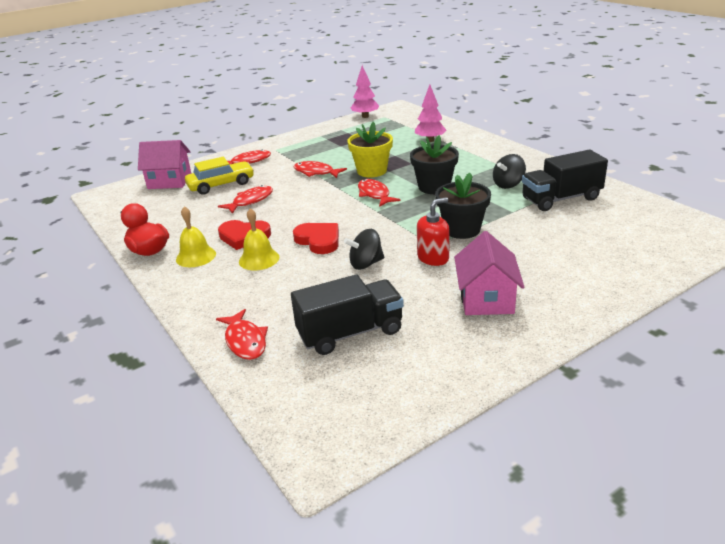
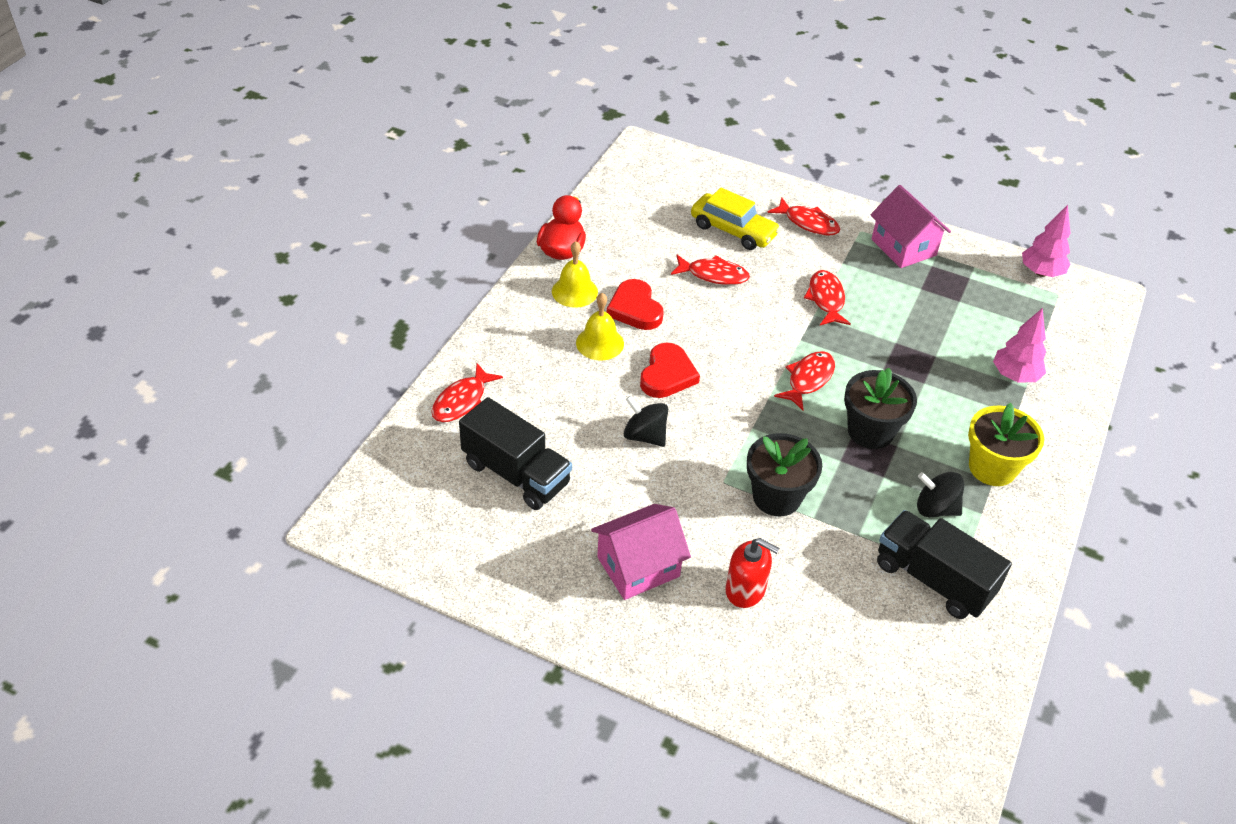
camera: 55 degrees right, 15 degrees up
(169, 181) = (710, 183): pink house -> pink house (903, 247)
(372, 171) = (870, 351): yellow flower pot -> yellow flower pot (992, 468)
(433, 258) = (694, 491): red soap dispenser -> red soap dispenser (745, 589)

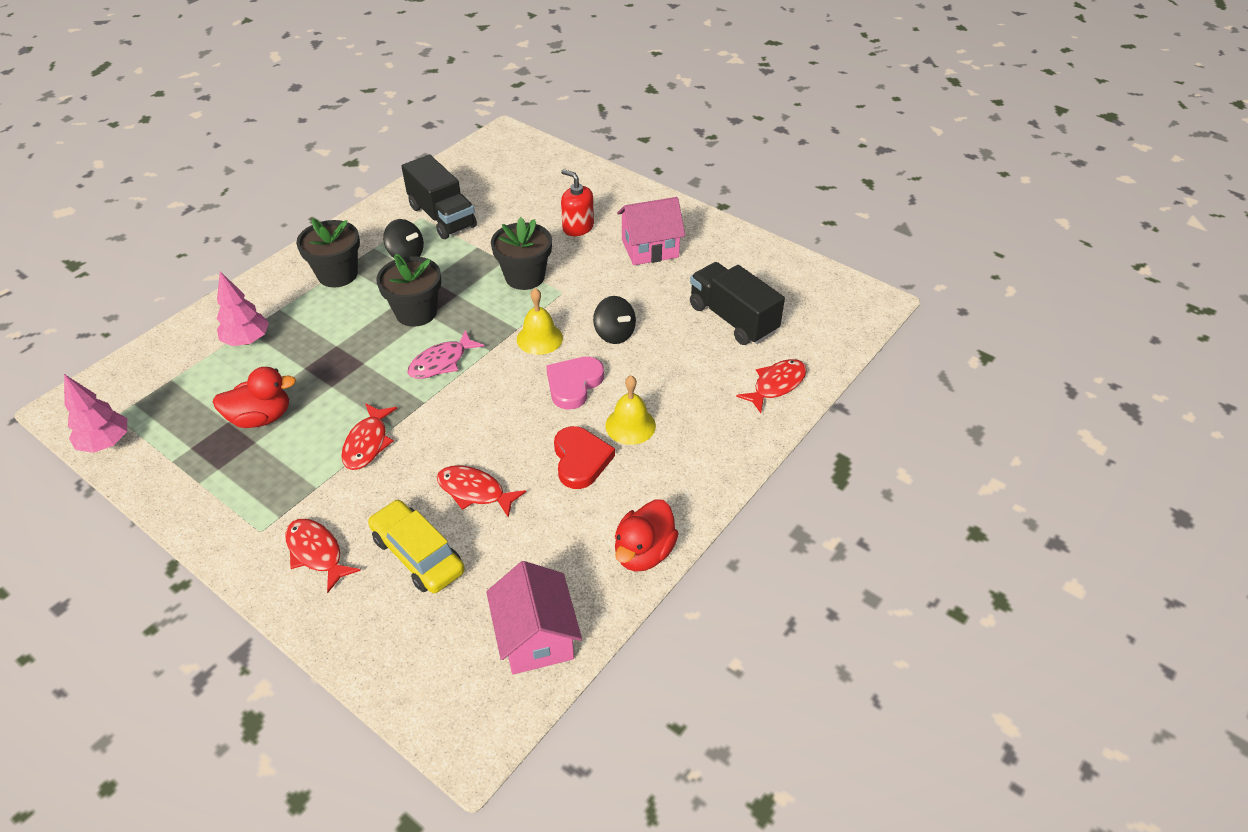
camera: 165 degrees left, 0 degrees up
(574, 291) = (642, 491): yellow bell -> yellow bell (539, 338)
(667, 375) = (573, 384): red heart -> pink heart
(808, 379) = (441, 362): red fish -> pink fish
(903, 247) = (229, 498): pink house -> pink house (536, 637)
(934, 308) = (261, 417): none -> red duck
(992, 468) = (337, 274): yellow flower pot -> black flower pot

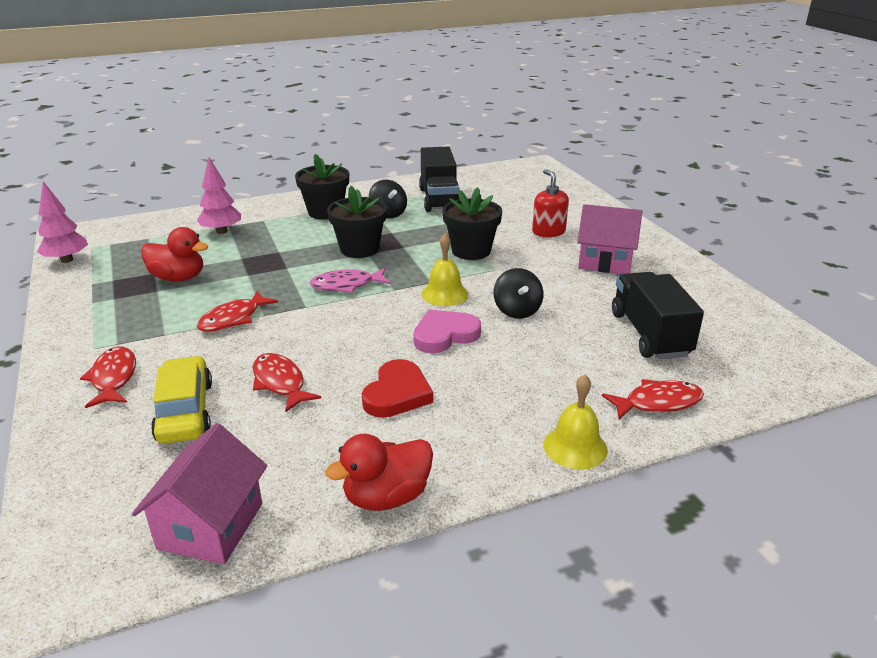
camera: 30 degrees right, 15 degrees down
(630, 425) = (470, 383): yellow bell -> yellow bell (575, 447)

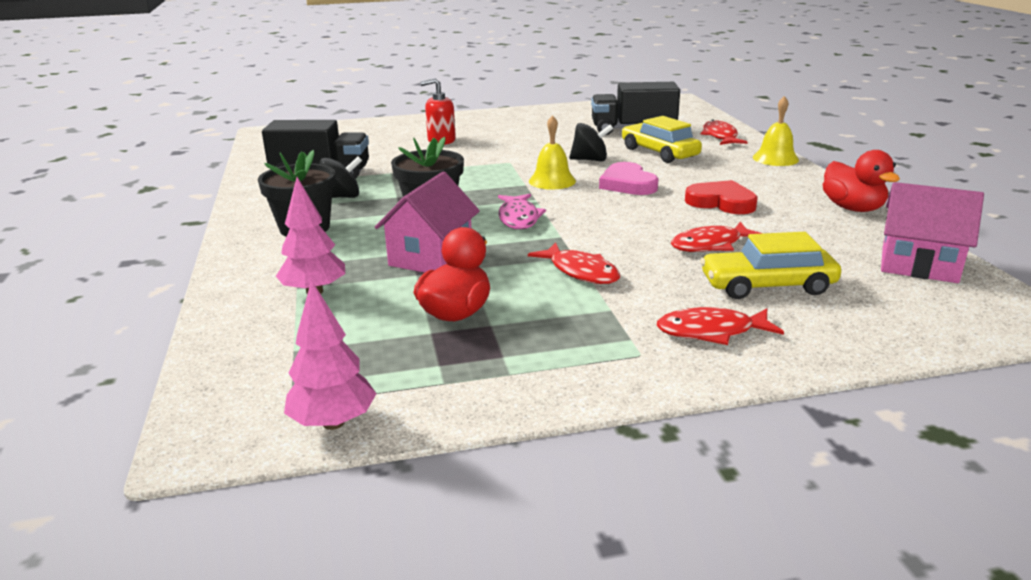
camera: 80 degrees left, 5 degrees down
(471, 251) = (465, 168): black flower pot -> none
(561, 354) = (659, 153): none -> yellow car
(605, 261) = (512, 129): pink house -> pink house (431, 257)

